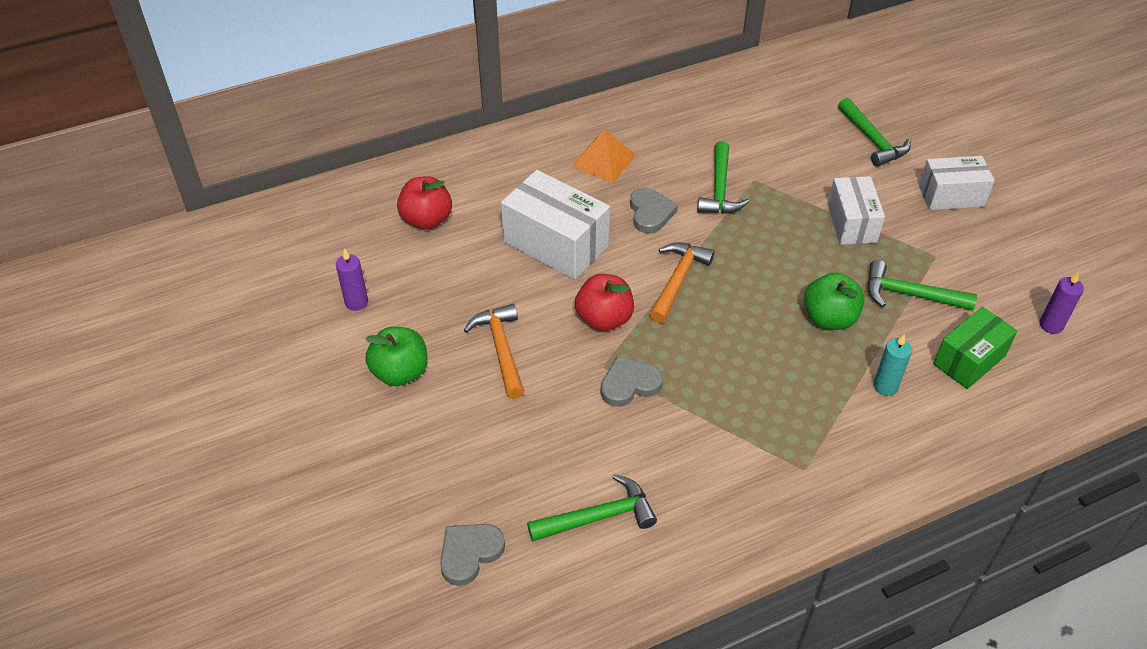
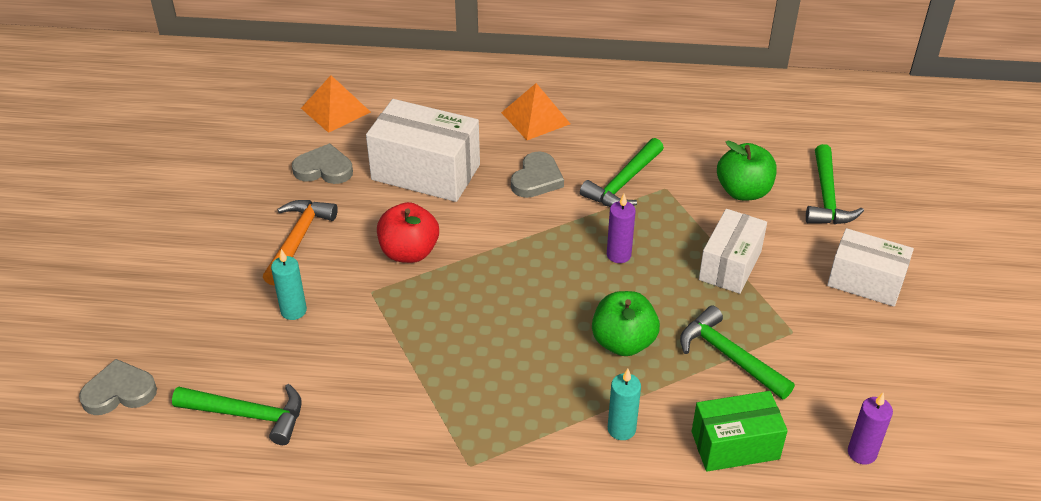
camera: 30 degrees right, 5 degrees down
(356, 302) = (219, 153): purple candle -> purple candle (618, 255)
(400, 372) = (201, 223): green apple -> green apple (743, 191)
(426, 220) = (335, 110): red apple -> orange pyramid
(554, 412) = (293, 311): none -> turquoise candle
(555, 244) = (425, 172): white box -> white box turned 45 degrees counterclockwise
(629, 384) = (379, 317): grey heart -> grey heart (324, 169)
(677, 280) = (507, 247): orange hammer -> none

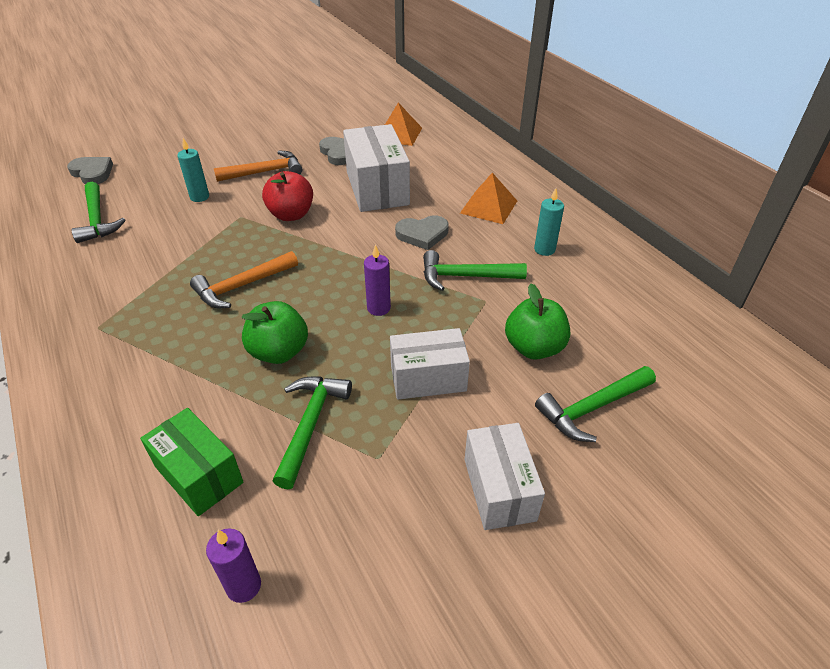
camera: 55 degrees right, 0 degrees up
(501, 333) = (241, 286): none -> orange hammer
(621, 429) = (178, 391): turquoise candle -> turquoise candle (544, 249)

